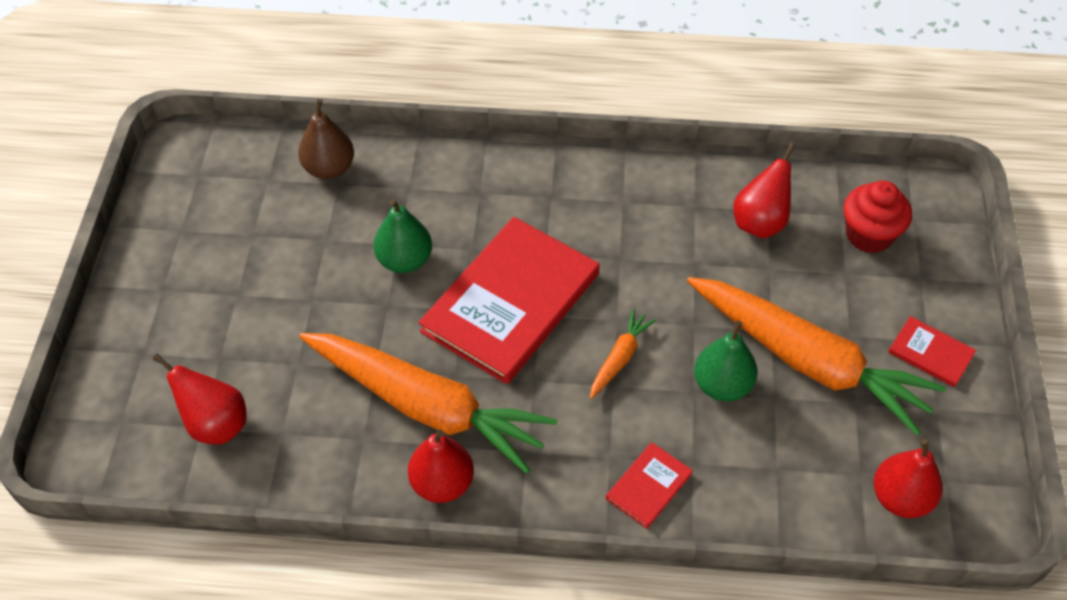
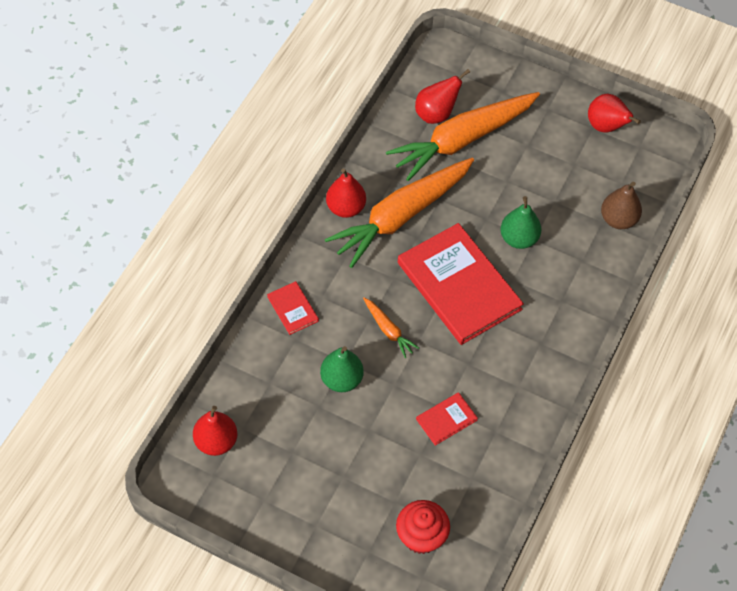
camera: 110 degrees right, 5 degrees up
(760, 223) = (463, 467): red pear -> red pear (606, 127)
(808, 361) = (336, 439): orange carrot -> orange carrot (462, 140)
(930, 353) = (306, 520): red book -> red book (446, 419)

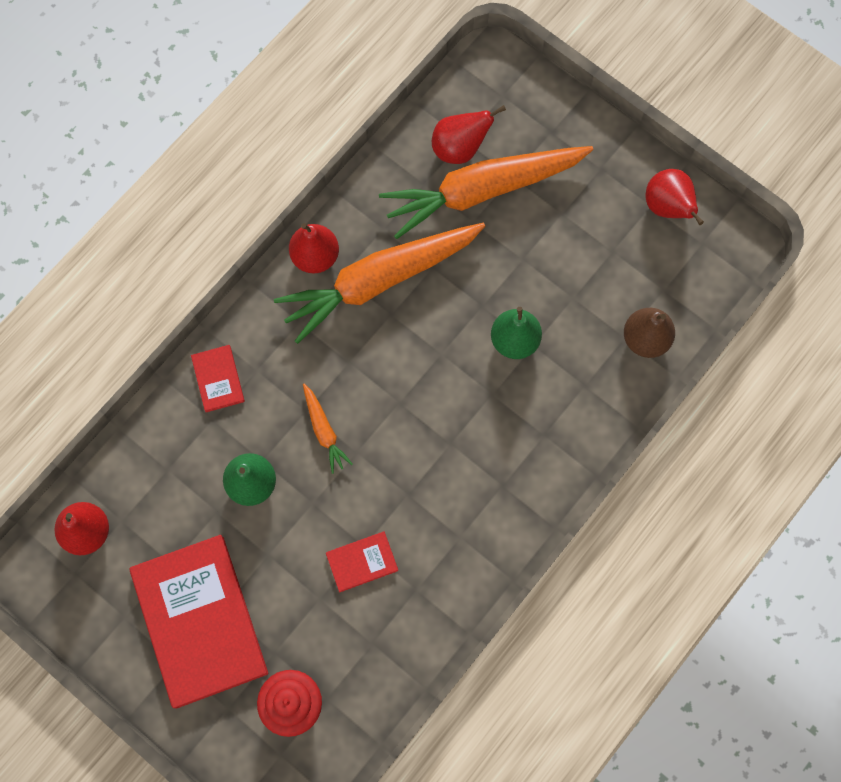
camera: 15 degrees right, 15 degrees up
(458, 286) = (424, 389): red book -> red book (199, 621)

